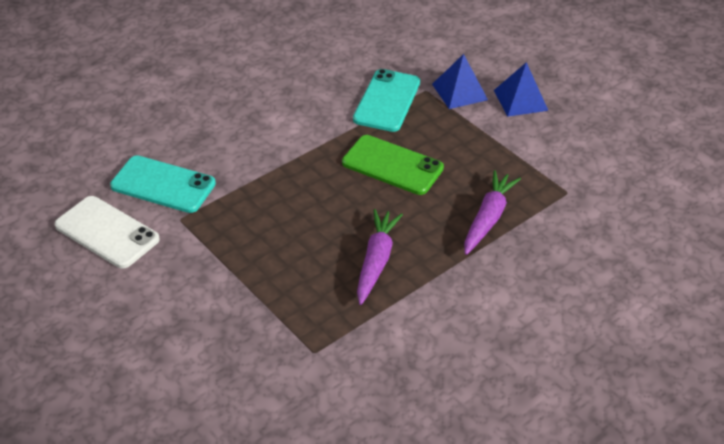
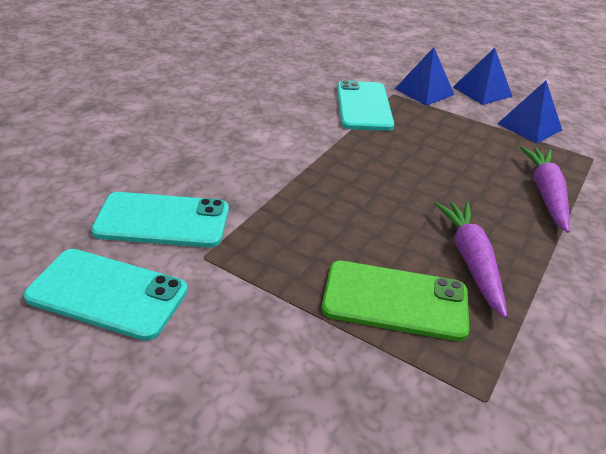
camera: 20 degrees left, 5 degrees down
(107, 232) = (107, 294): white phone -> turquoise phone
(392, 165) = (412, 160): green phone -> green phone (395, 301)
(534, 148) = (529, 126): none -> blue pyramid

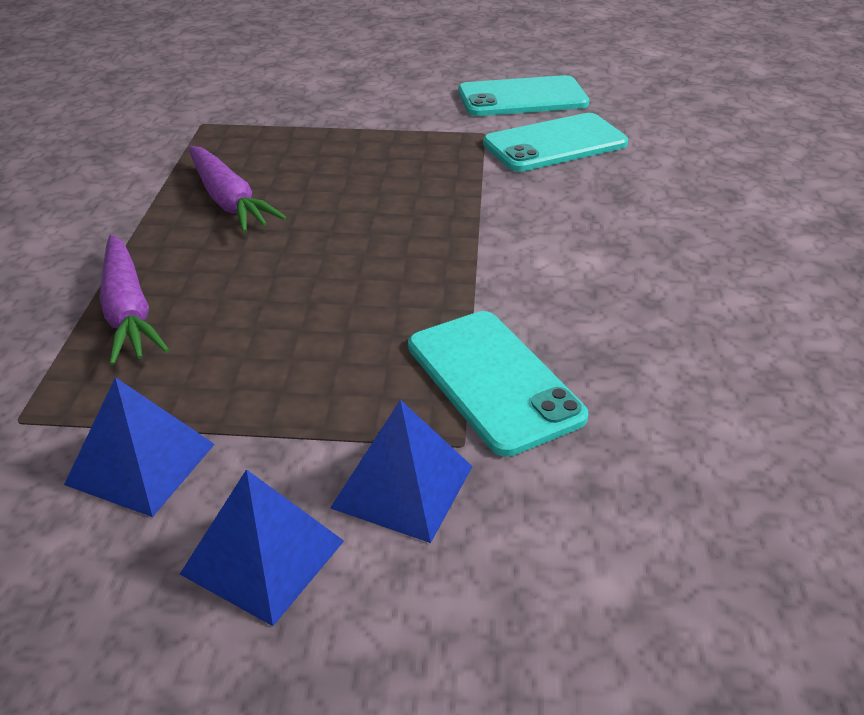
camera: 155 degrees right, 0 degrees up
(395, 301) = (294, 153): green phone -> none

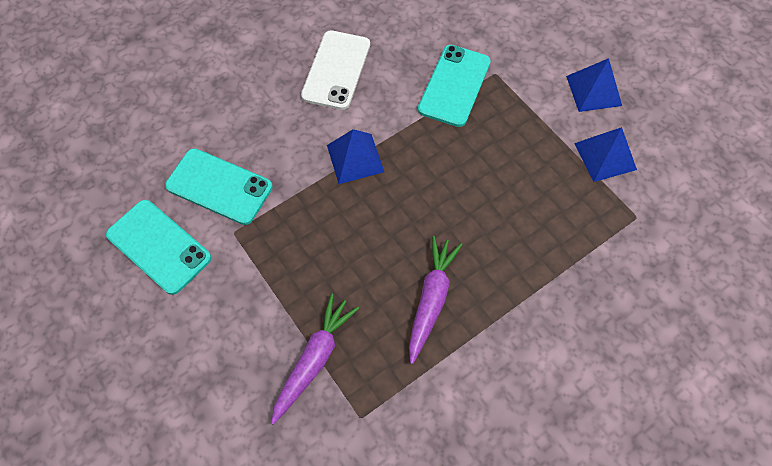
camera: 130 degrees left, 25 degrees up
(128, 311) = (551, 248): purple carrot -> purple carrot (314, 359)
(402, 486) = (530, 77): blue pyramid -> blue pyramid (355, 158)
(655, 285) = (336, 70): none -> white phone

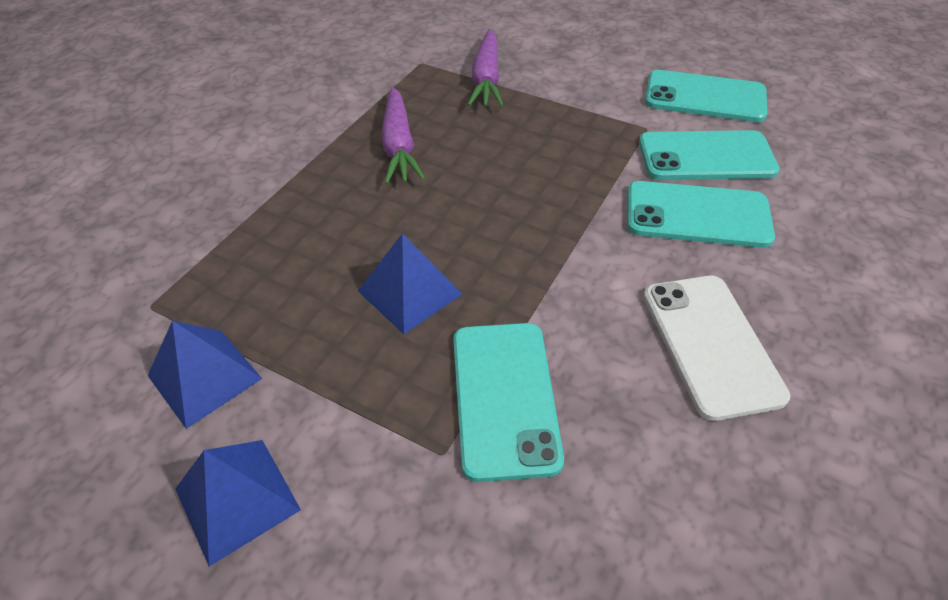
camera: 155 degrees right, 15 degrees down
(271, 144) = (697, 215): none -> turquoise phone
(355, 158) = (579, 237): blue pyramid -> blue pyramid (409, 292)

